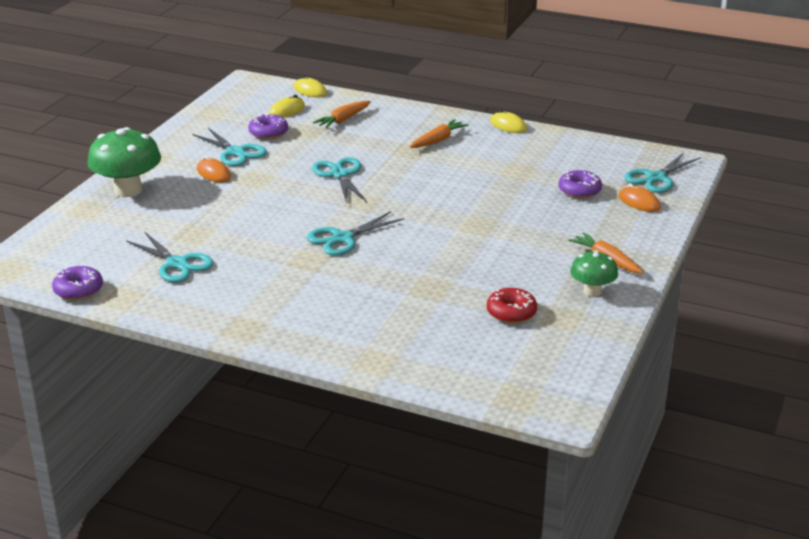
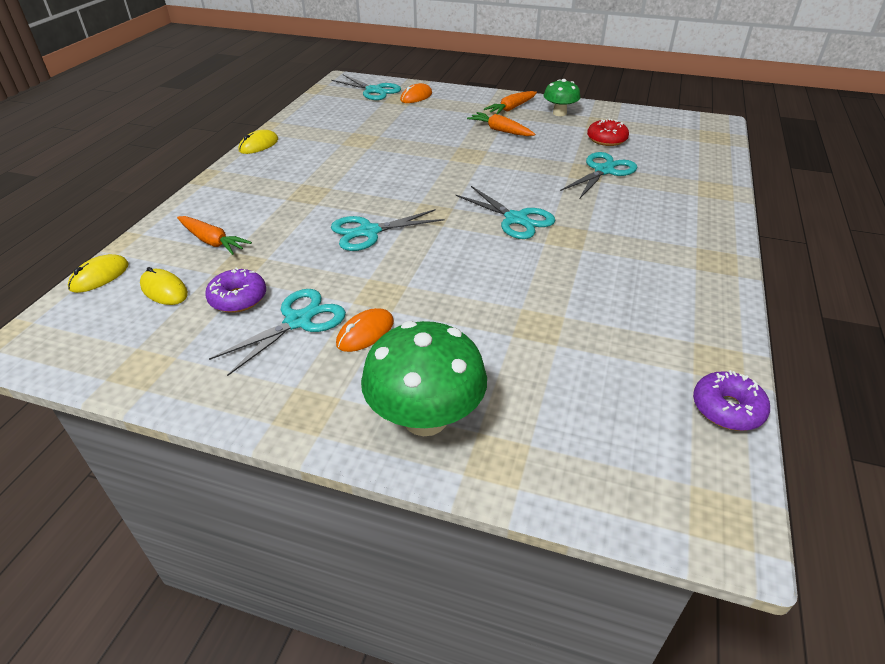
camera: 95 degrees left, 10 degrees up
(177, 264) = (617, 327): turquoise scissors -> turquoise scissors (603, 171)
(438, 140) = (286, 179): orange carrot -> orange carrot (500, 130)
(579, 191) = (399, 116): purple donut -> none

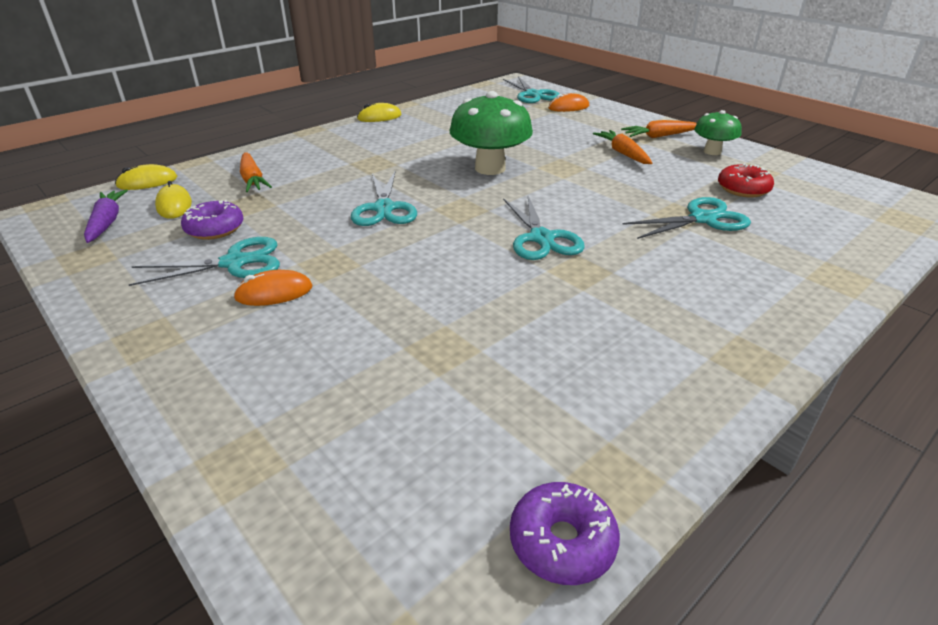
camera: 30 degrees right, 5 degrees down
(114, 329) = (107, 222): none -> purple carrot
(369, 232) = (384, 208): turquoise scissors -> turquoise scissors turned 105 degrees counterclockwise
(425, 418) = (227, 390): green mushroom -> green mushroom (490, 168)

